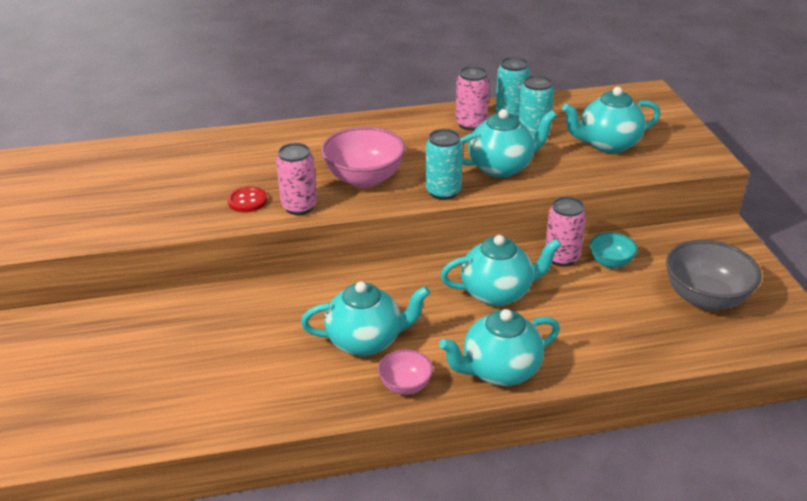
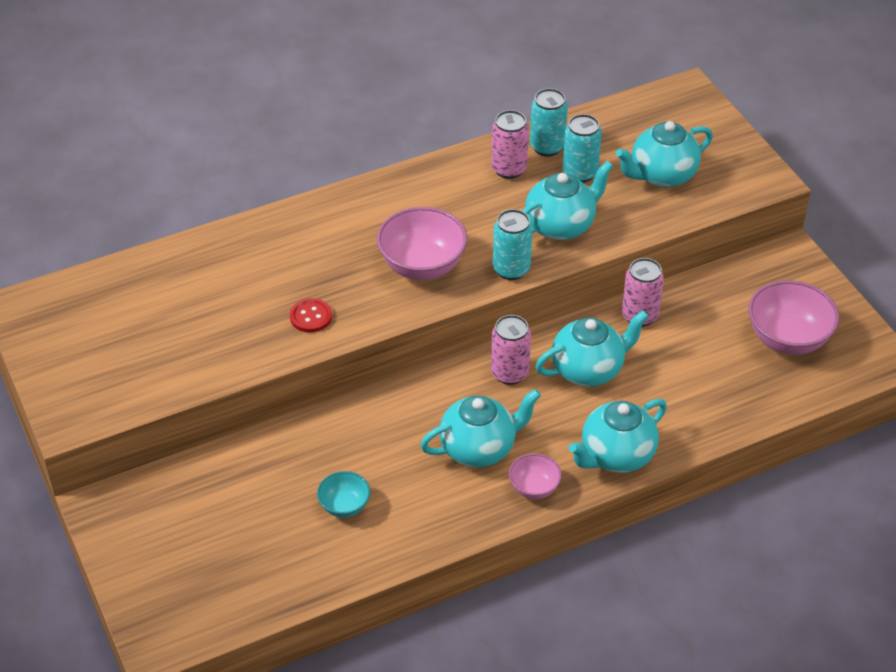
camera: 15 degrees left, 10 degrees up
(299, 207) = (369, 314): pink can -> pink can (509, 373)
(610, 262) = (689, 313): turquoise bowl -> turquoise bowl (344, 506)
(705, 298) = (788, 339): grey bowl -> pink bowl

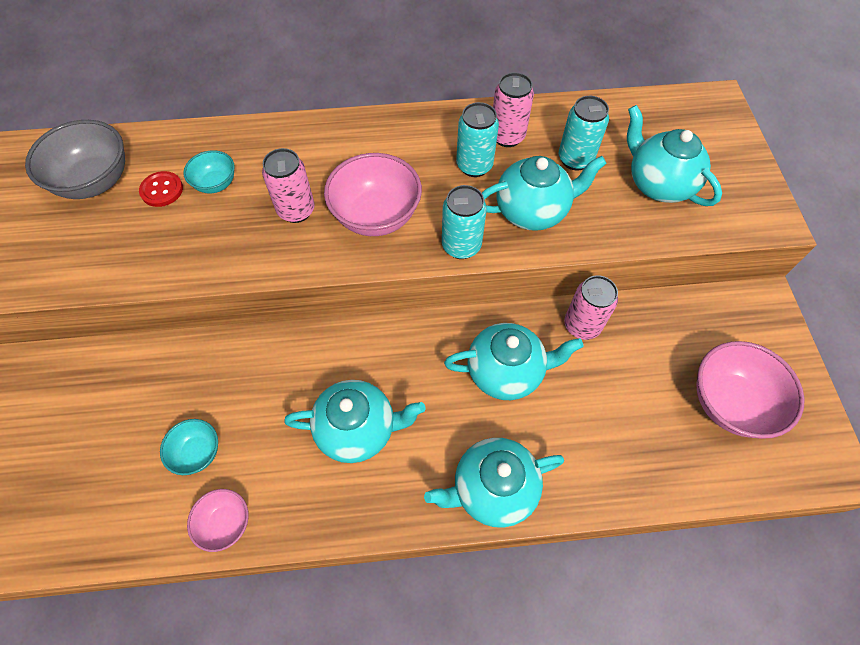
camera: 20 degrees right, 15 degrees up
(133, 307) = (95, 181): none -> grey bowl
(254, 278) = (216, 184): none -> turquoise bowl
(311, 317) = (243, 240): red button -> red button (162, 190)
(509, 373) = (427, 350): pink can -> pink can (296, 210)
(534, 488) = (390, 500): pink bowl -> pink bowl (226, 523)
(547, 147) = (554, 123): turquoise can -> turquoise can (474, 166)
(661, 175) = (658, 184): turquoise teapot -> turquoise teapot turned 60 degrees clockwise

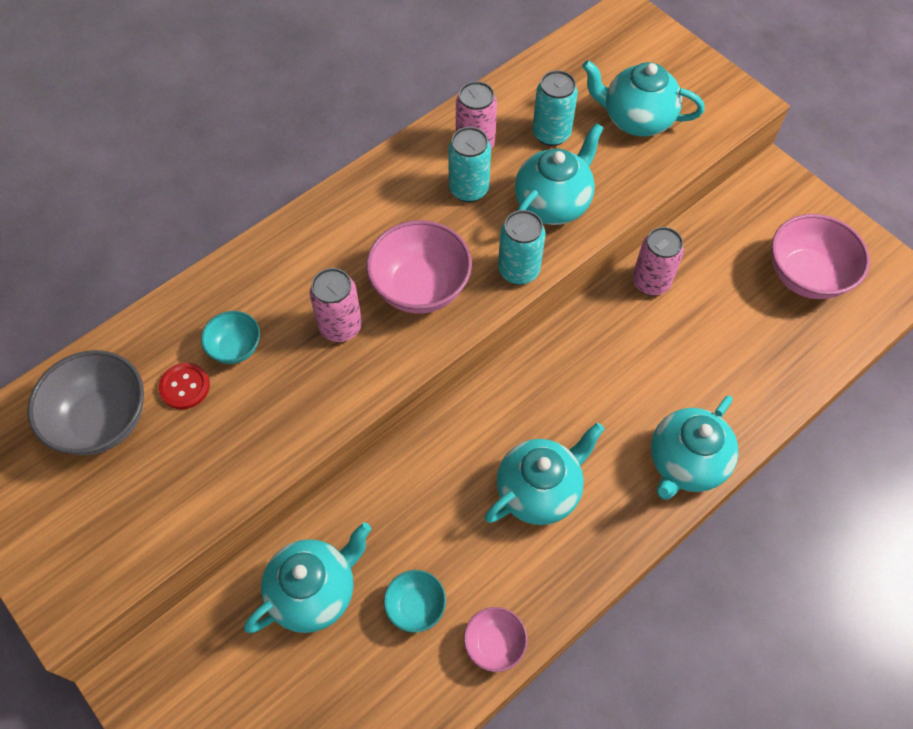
camera: 35 degrees left, 0 degrees up
(506, 372) = (621, 361): turquoise teapot -> turquoise teapot (314, 591)

